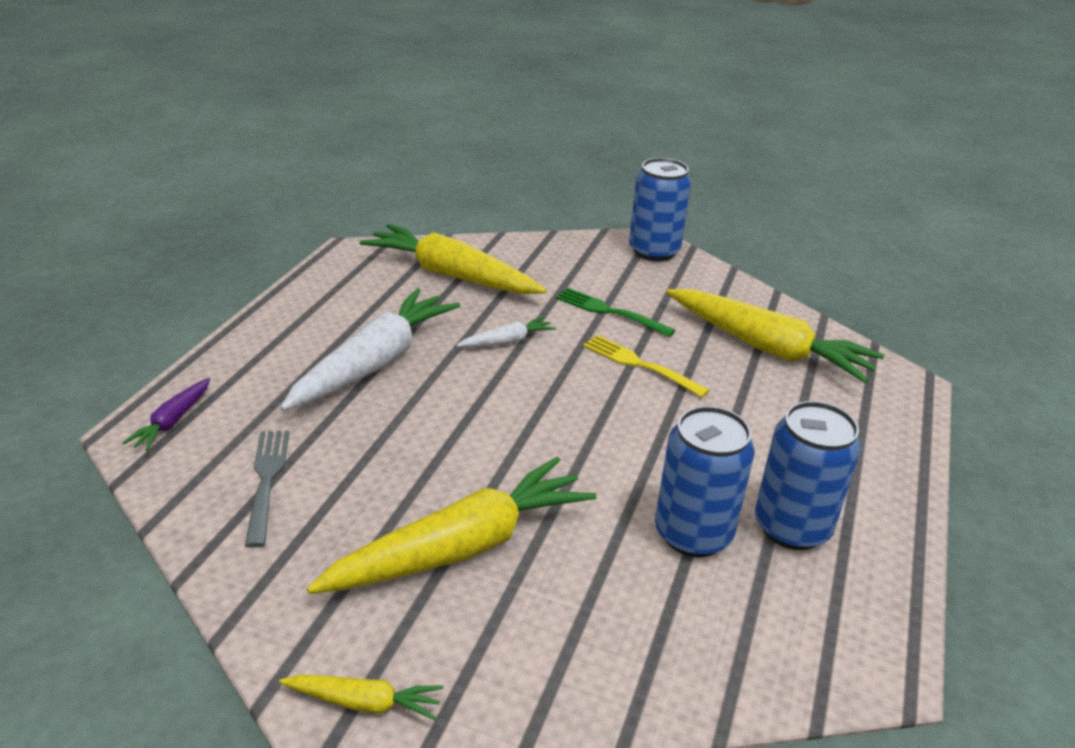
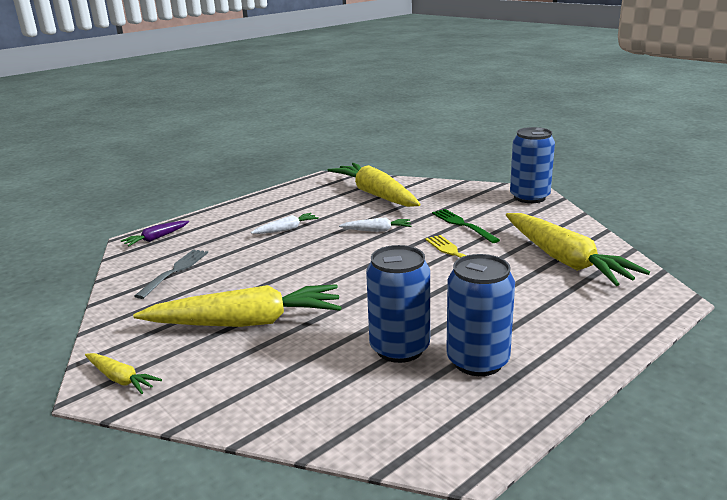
camera: 30 degrees right, 10 degrees down
(375, 363) = (286, 229): white carrot -> white carrot, size x0.46

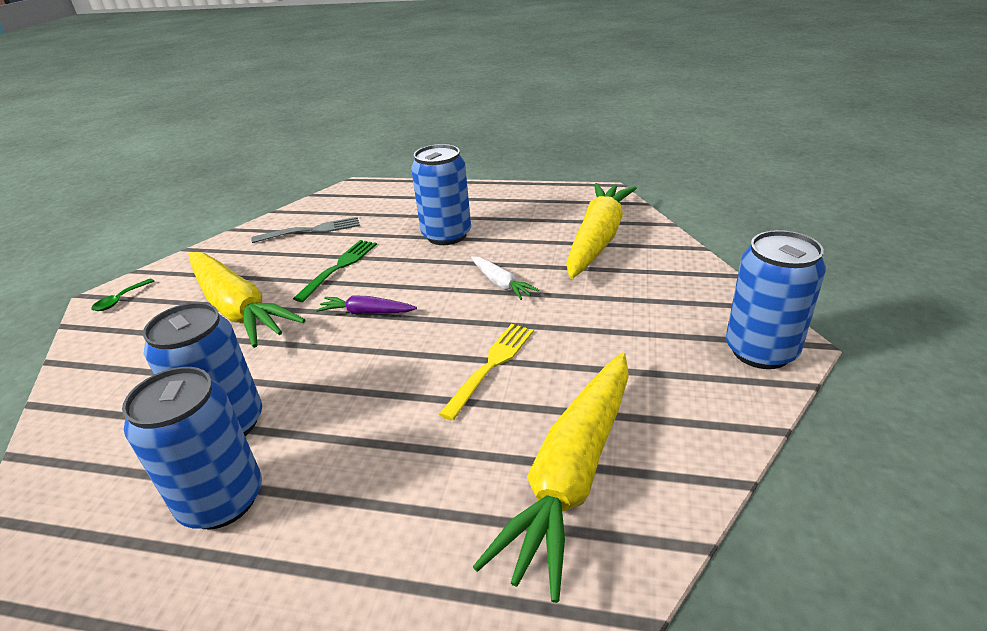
camera: 55 degrees right, 10 degrees up
(120, 379) = (120, 300): yellow carrot -> green spoon
(156, 238) = (367, 192): purple carrot -> purple carrot (367, 313)
(286, 229) = (446, 235): white carrot -> blue can
(462, 225) = (587, 334): green fork -> green fork (339, 267)

